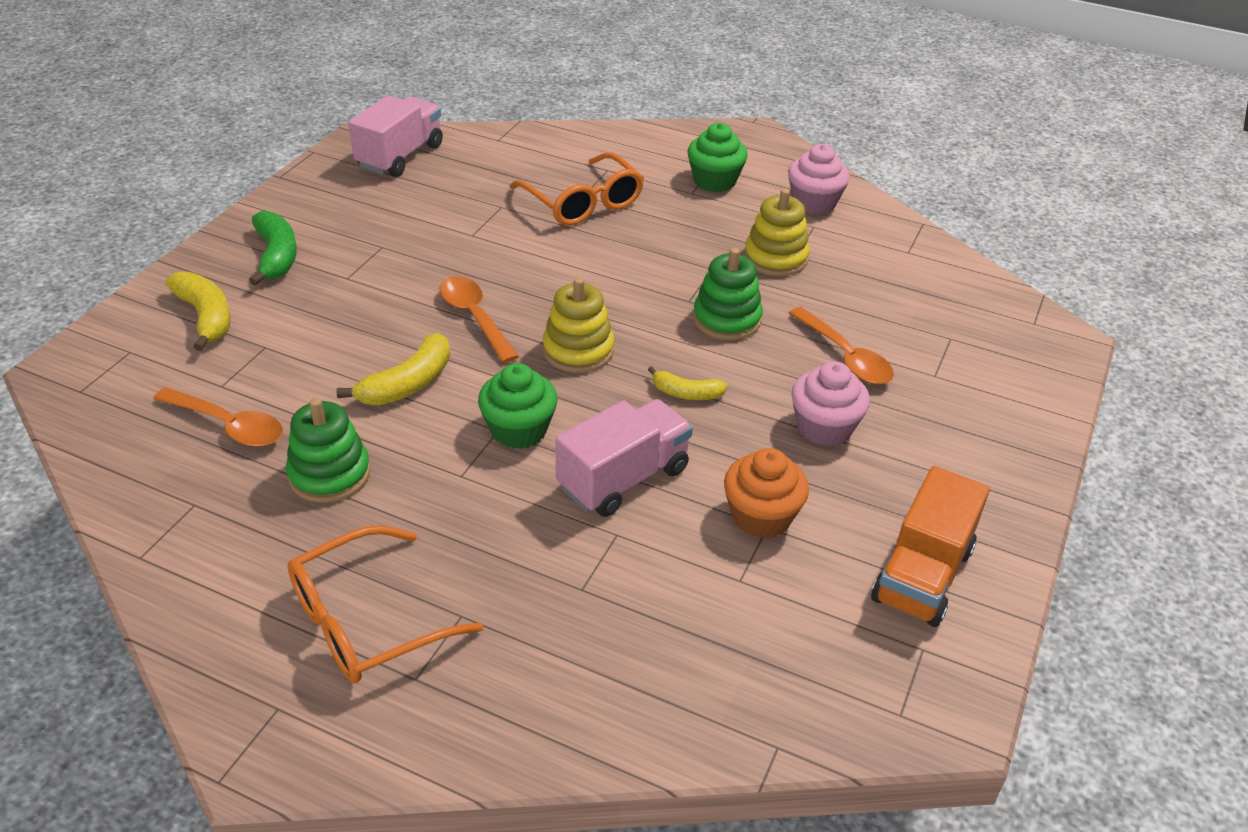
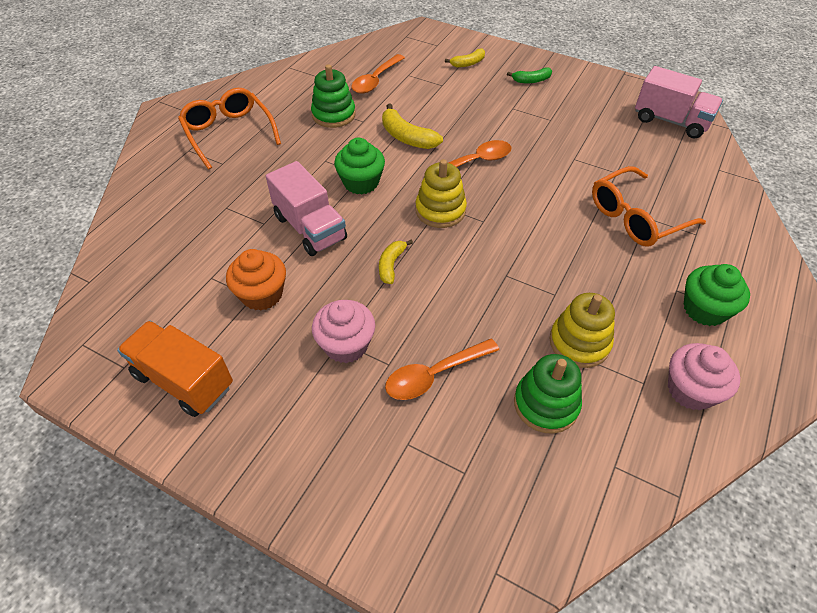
camera: 95 degrees right, 10 degrees up
(205, 317) = (468, 63): yellow banana -> yellow banana, size x0.63
(276, 256) = (531, 80): green banana -> green banana, size x0.63
(727, 319) = (482, 297): green stacking toy -> green stacking toy (546, 404)

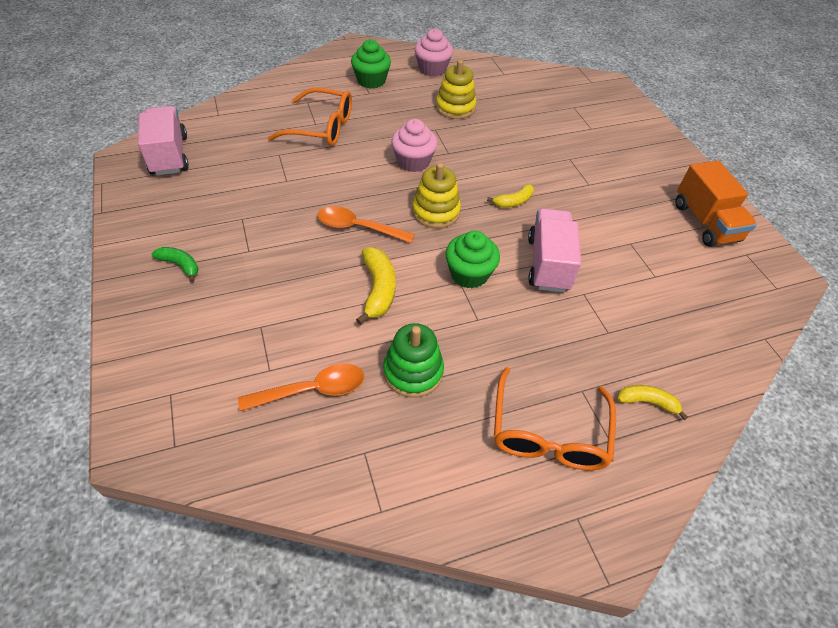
camera: 140 degrees left, 0 degrees up
(262, 294) = (622, 240): orange cupcake -> none
(346, 345) = (587, 180): pink cupcake -> pink cupcake (413, 162)
(434, 375) = (549, 140): orange spoon -> none
(468, 63) = (191, 335): yellow banana -> yellow banana (647, 402)
(546, 404) = (506, 102): green stacking toy -> none

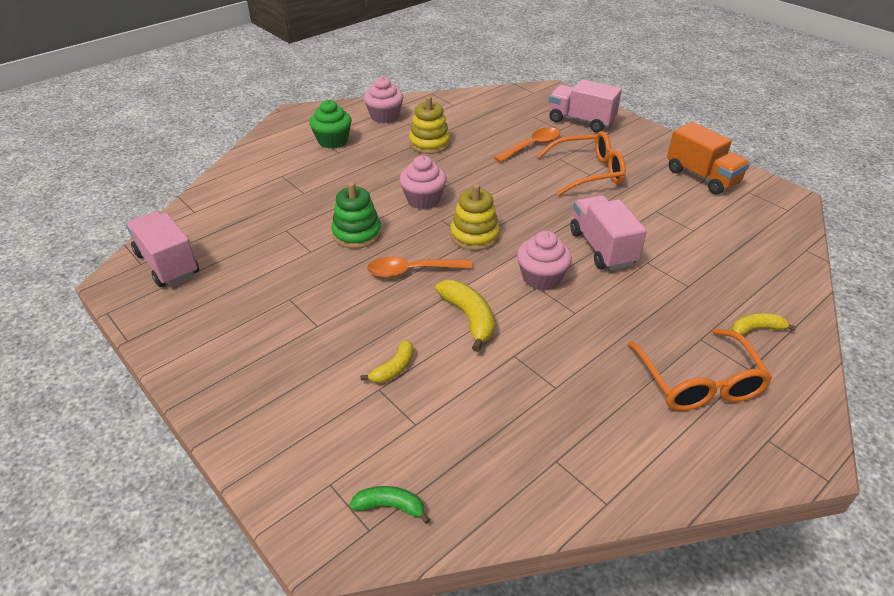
camera: 20 degrees left, 10 degrees down
(180, 265) = (254, 362): green banana -> green banana (390, 506)
(312, 390) = (470, 426): orange spoon -> orange spoon (532, 146)
(321, 128) = (313, 194): orange glasses -> orange glasses (588, 172)
(413, 372) = (550, 376): green stacking toy -> green stacking toy (357, 234)
(469, 274) = (541, 278): green cupcake -> pink cupcake
(513, 201) = (537, 207): yellow banana -> yellow banana (394, 368)
(618, 125) = (580, 121): none -> pink truck

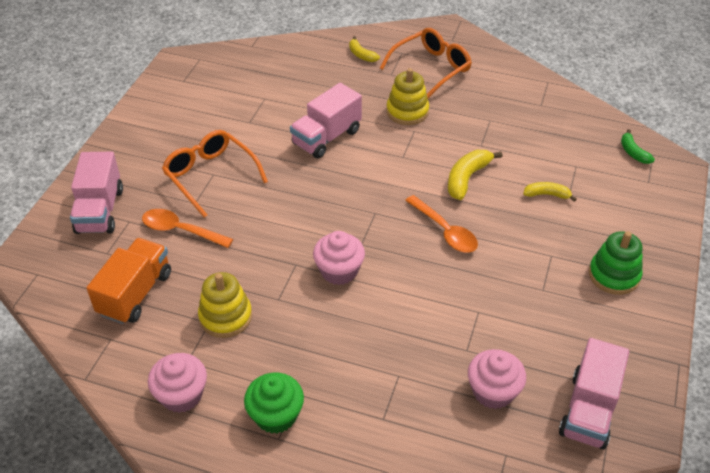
camera: 120 degrees left, 5 degrees up
(357, 234) = (428, 292): green stacking toy -> green stacking toy (614, 275)
(474, 236) = (368, 213): yellow stacking toy -> yellow stacking toy (407, 111)
(541, 278) = (391, 157): pink cupcake -> pink cupcake (493, 391)
(702, 177) = (174, 108): orange truck -> orange truck (135, 293)

